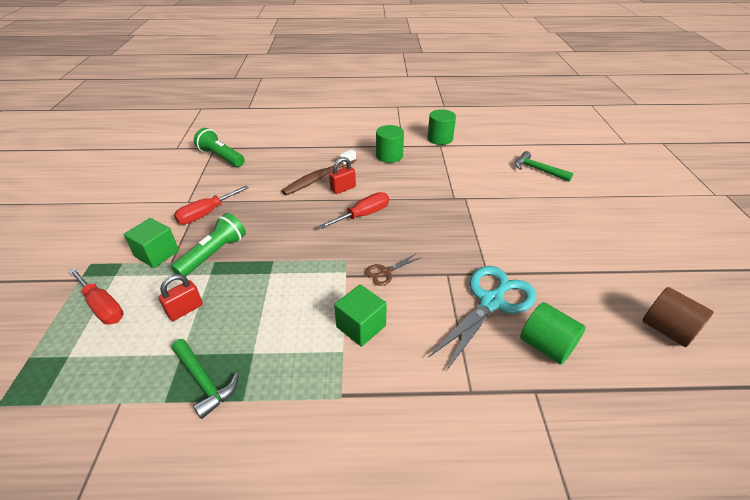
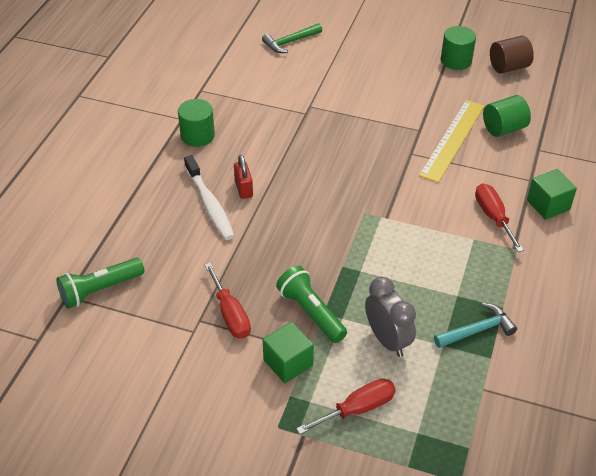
camera: 70 degrees left, 5 degrees up
(185, 309) = (387, 340): red padlock -> grey clock
(204, 381) = (477, 330): green hammer -> turquoise hammer
(318, 178) = (210, 204): brown toothbrush -> white toothbrush
(361, 326) = (451, 222): green cube -> green cube (548, 205)
(363, 215) = (300, 184): red screwdriver -> red screwdriver (493, 217)
(385, 272) = (393, 190): brown scissors -> none
(440, 139) = (186, 85): green cylinder -> green cylinder (456, 60)
(491, 302) = (452, 140): turquoise scissors -> yellow ruler

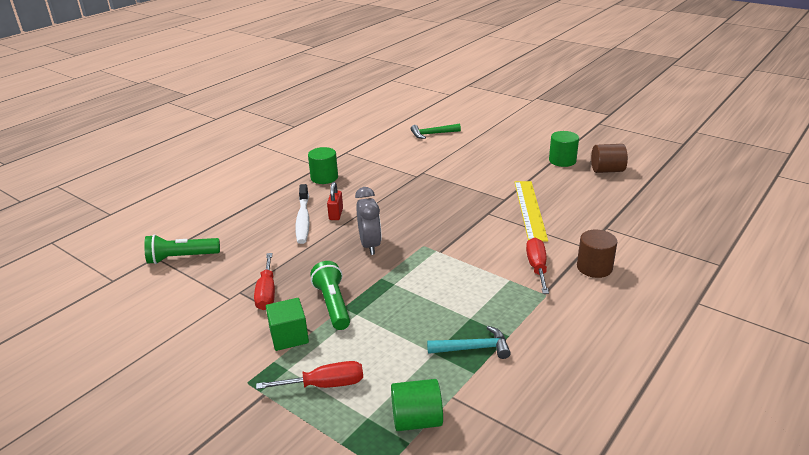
camera: 20 degrees right, 15 degrees down
(387, 340) = (385, 338): grey clock -> grey clock (370, 245)
(452, 140) = (530, 209): yellow ruler -> yellow ruler turned 45 degrees counterclockwise
(503, 128) = (580, 209): green cylinder -> green cylinder (417, 420)
(548, 205) = (594, 267): green cube -> brown cylinder

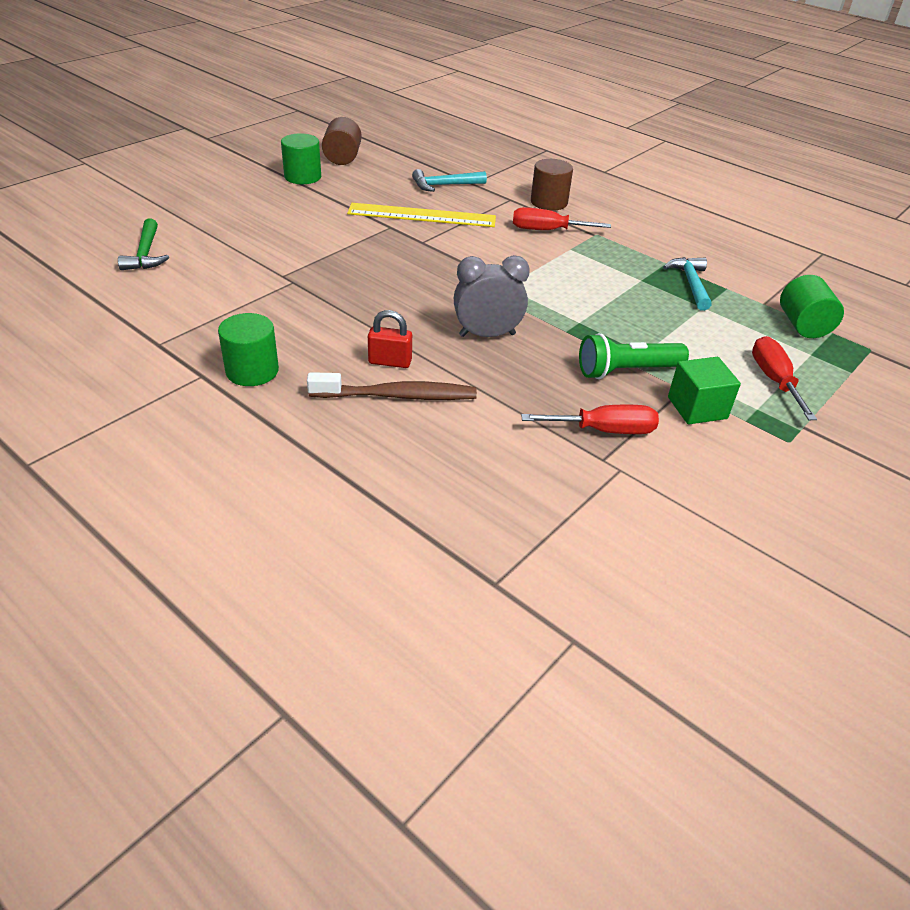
camera: 90 degrees left, 10 degrees up
(181, 258) = (501, 542): green flashlight -> none
(303, 219) = (398, 396): white toothbrush -> brown toothbrush
(590, 215) = (444, 185): none -> turquoise hammer

